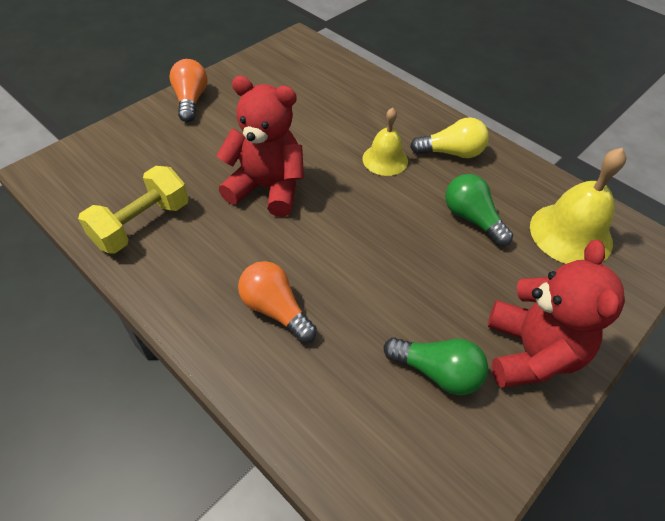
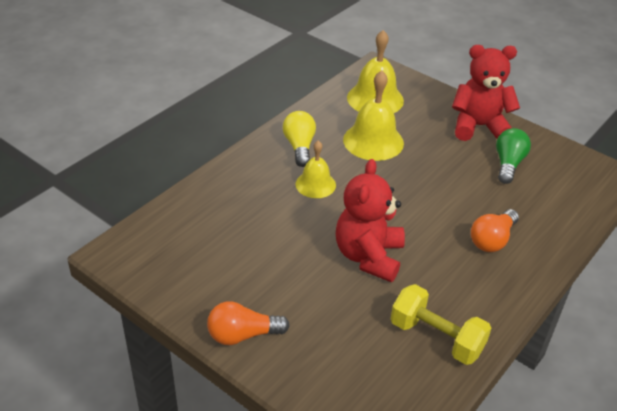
camera: 95 degrees left, 10 degrees down
(472, 219) = (373, 141): green light bulb -> yellow bell

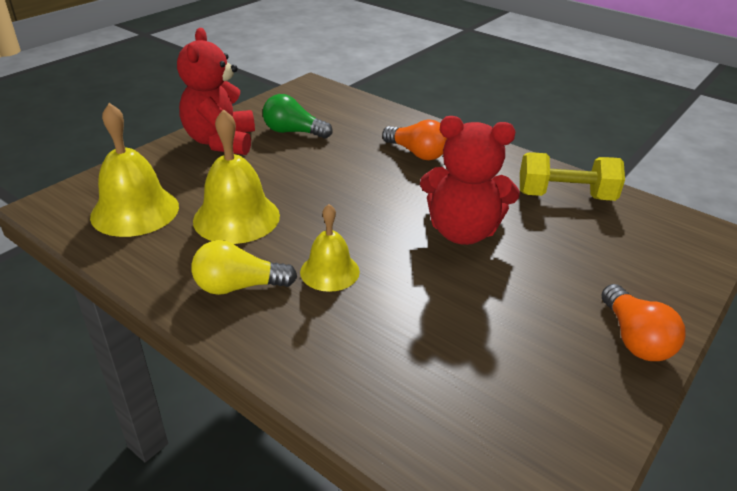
camera: 90 degrees left, 5 degrees down
(436, 338) = (565, 196): yellow dumbbell -> yellow dumbbell turned 60 degrees clockwise

